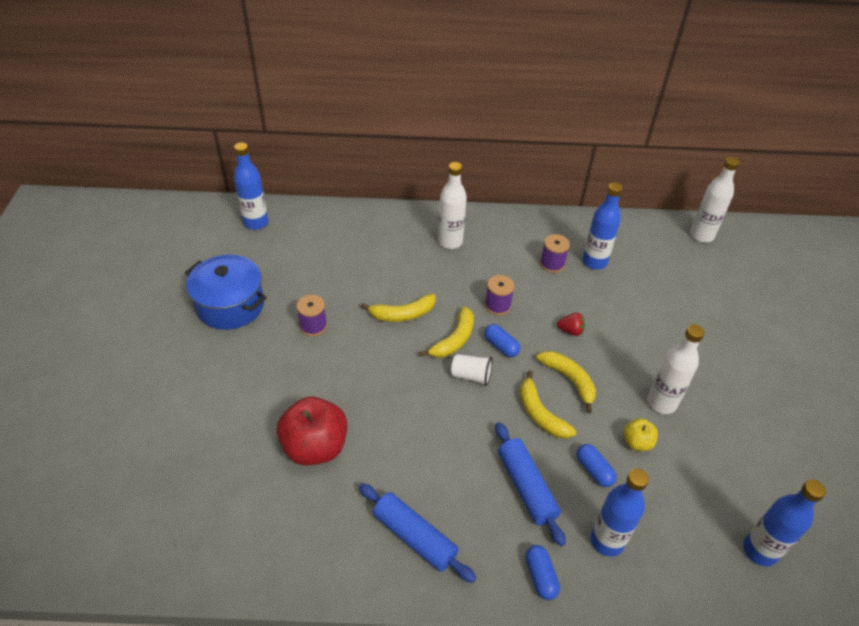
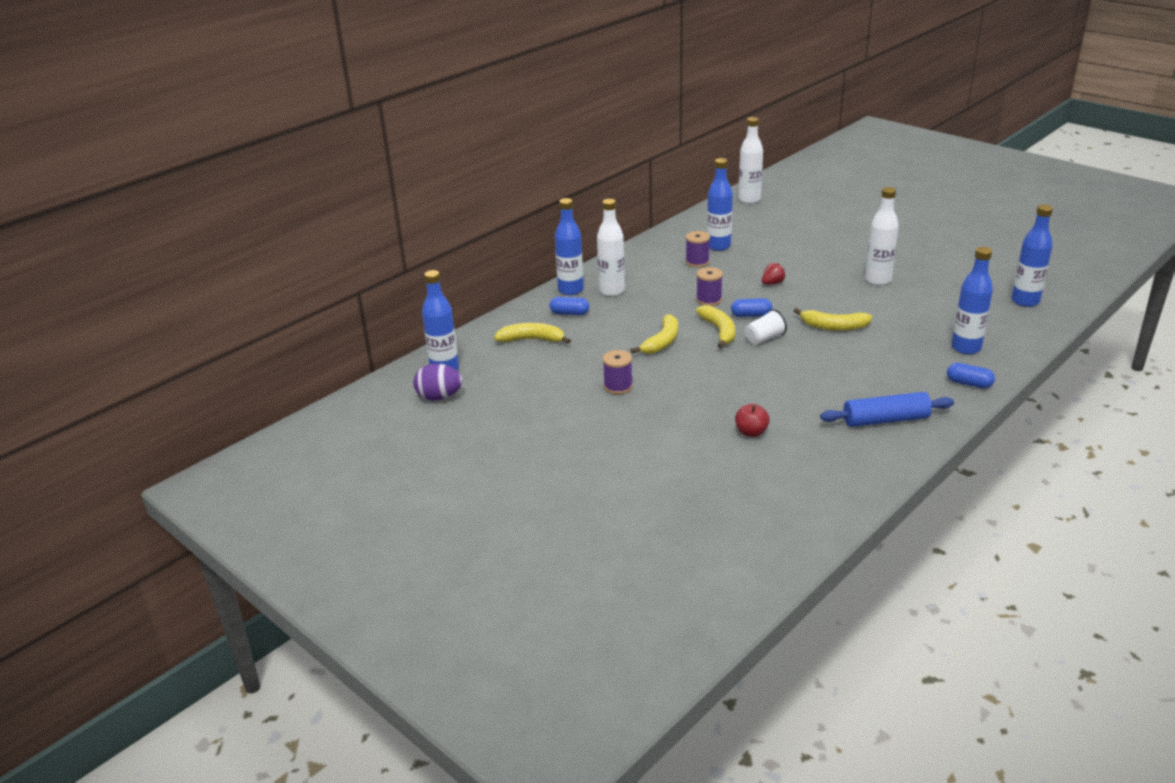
camera: 45 degrees left, 15 degrees down
(219, 241) = (439, 397): none -> purple egg
(230, 305) = (534, 419): blue pot -> none
(315, 447) = (751, 432): red apple -> red apple, size x0.50
(427, 219) = (570, 290): none -> blue bottle
(526, 487) = (891, 358): blue rolling pin -> none
(569, 380) = (817, 303): yellow banana -> yellow banana (532, 340)
(594, 470) = (905, 328): blue capsule -> blue capsule (569, 313)
(637, 442) = (900, 303): yellow apple -> none

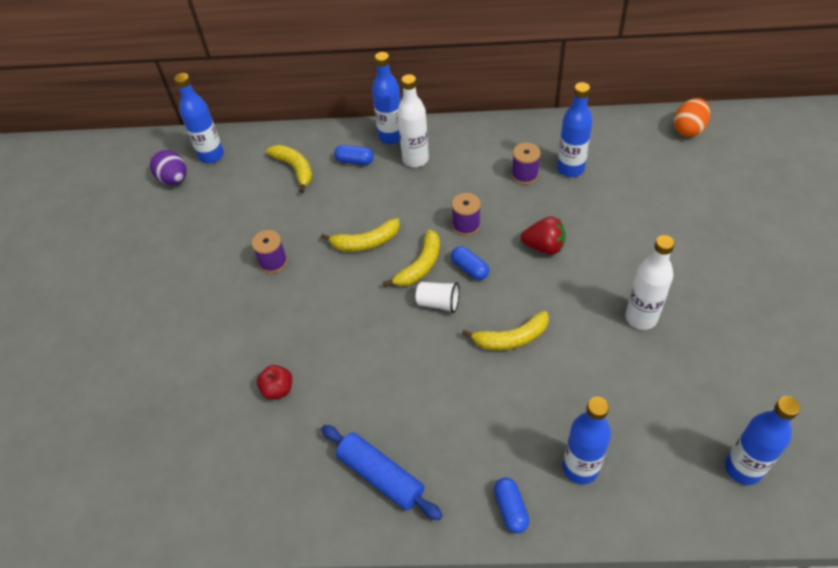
camera: 50 degrees right, 20 degrees up
(569, 313) = (354, 161): blue capsule -> blue capsule turned 45 degrees counterclockwise
(749, 200) = (688, 129): white bottle -> orange egg
(772, 283) = (544, 247): red strawberry -> red strawberry, size x1.51
(833, 326) = (511, 338): yellow banana -> yellow banana turned 75 degrees counterclockwise

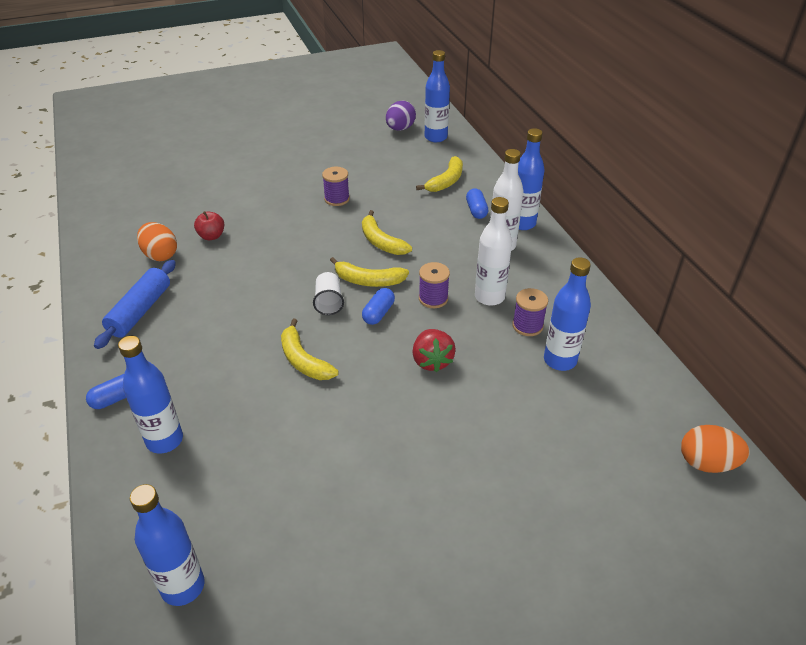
camera: 65 degrees right, 10 degrees down
(287, 446) = (160, 255): none -> orange egg
(641, 318) = (365, 460): white bottle -> white bottle (489, 297)

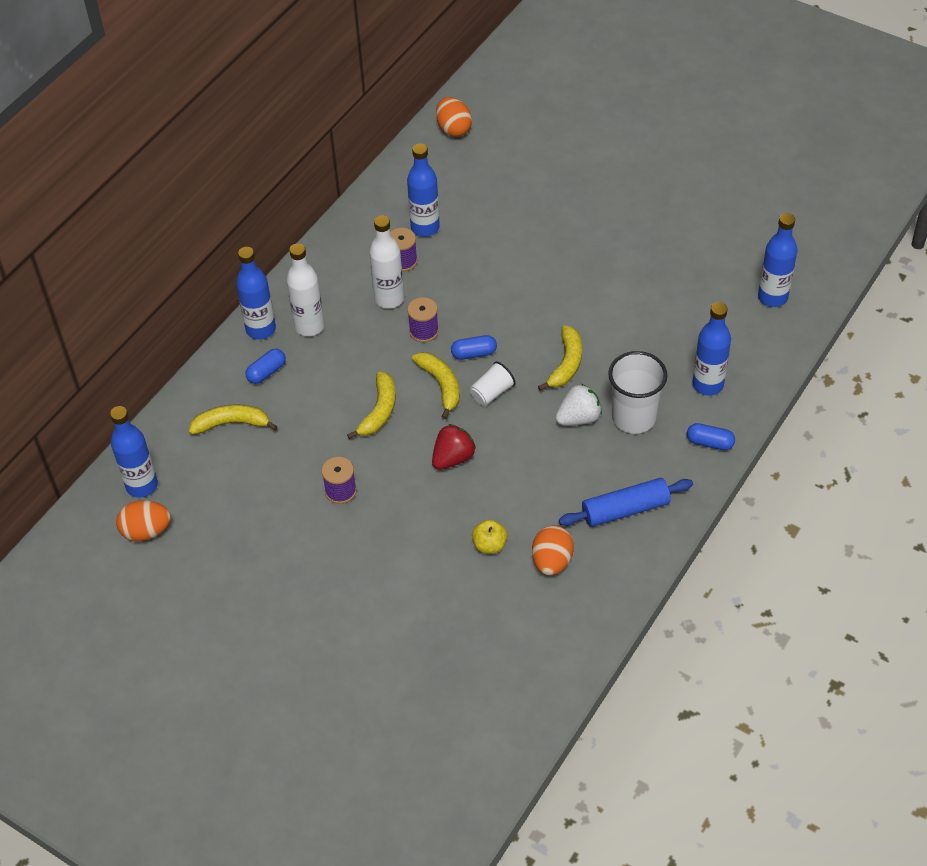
camera: 125 degrees left, 10 degrees up
(202, 367) = (633, 417): none -> white cup
(211, 236) = (489, 545): red apple -> yellow apple
(245, 335) = (578, 418): none -> white strawberry
(400, 129) = (146, 531): purple egg -> orange egg
(432, 361) = (493, 293): red strawberry -> red strawberry (453, 458)

